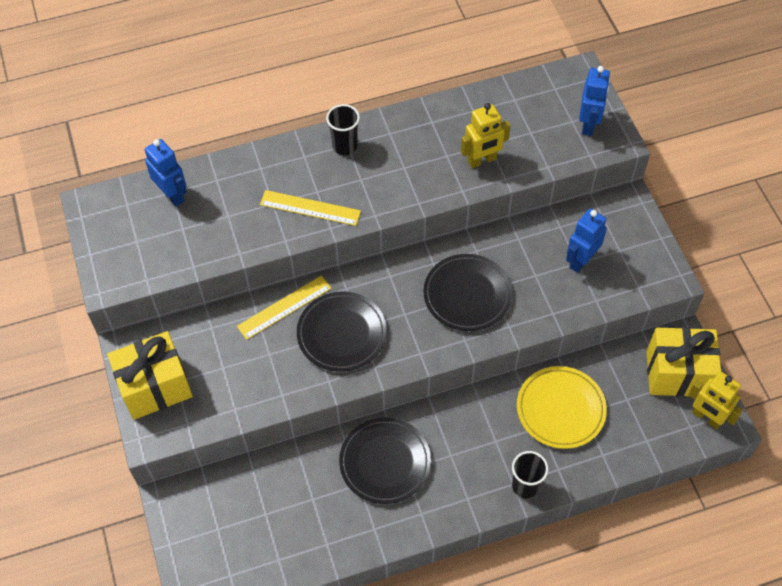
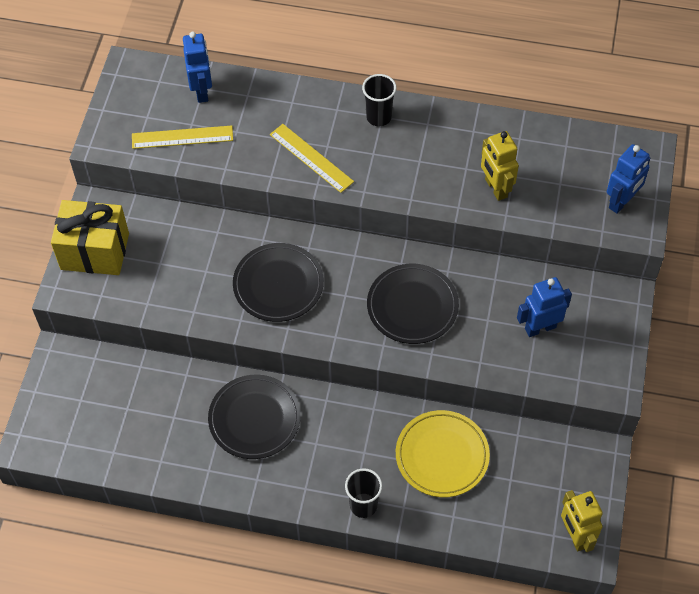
camera: 30 degrees right, 0 degrees up
(284, 307) = (244, 237): yellow ruler -> yellow ruler (182, 137)
(482, 160) = (495, 188): yellow robot -> yellow robot turned 60 degrees clockwise
(677, 373) = (575, 481): yellow gift -> none

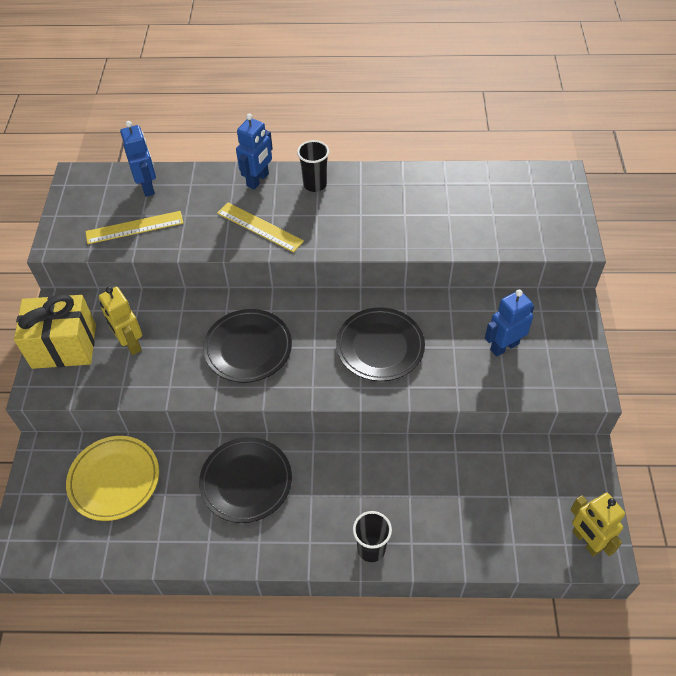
camera: 10 degrees left, 5 degrees down
(442, 456) = (436, 485): yellow plate -> yellow plate (114, 480)
(495, 188) = (436, 227): yellow robot -> yellow robot (130, 343)
(621, 202) = (552, 221): blue robot -> blue robot (258, 180)

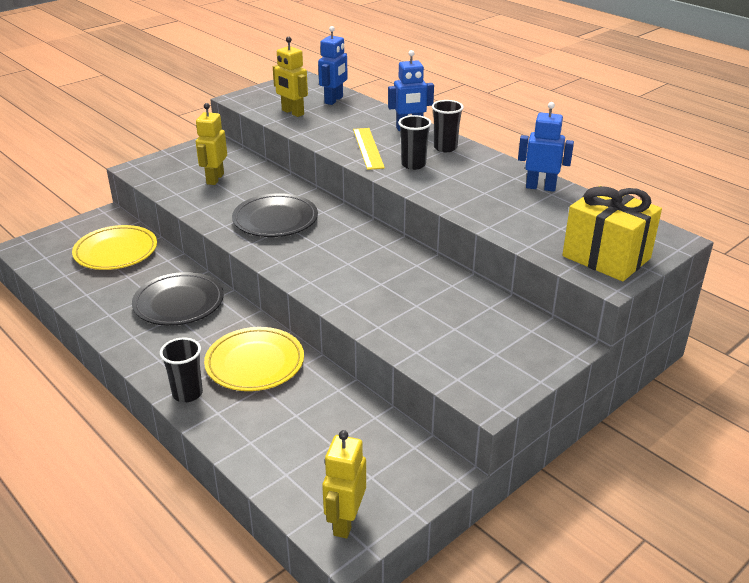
camera: 45 degrees right, 20 degrees down
(64, 346) = (180, 160): yellow gift -> yellow gift (606, 257)
(134, 227) = (292, 112): yellow ruler -> yellow robot
(318, 221) = (413, 165): none -> black cup
(377, 481) = (255, 363): none -> yellow plate
(380, 347) = (362, 271): black plate -> none
(504, 346) = (459, 330): blue robot -> blue robot (540, 187)

